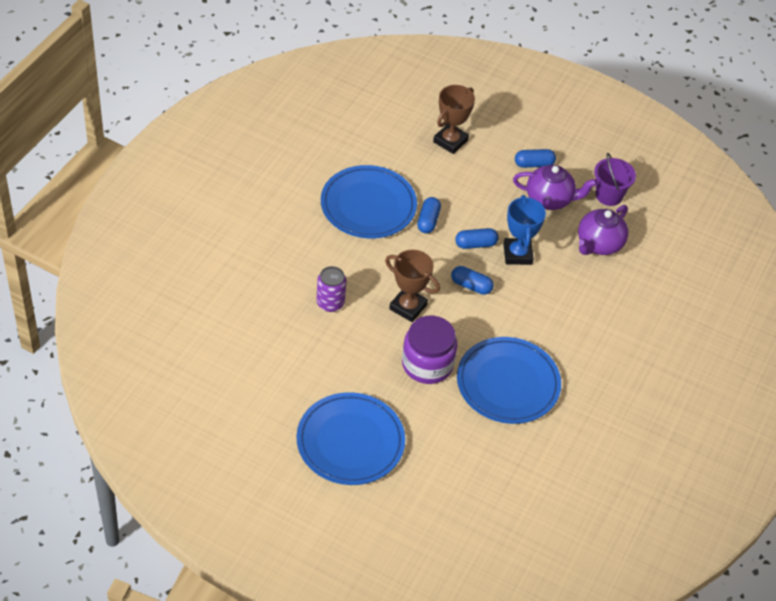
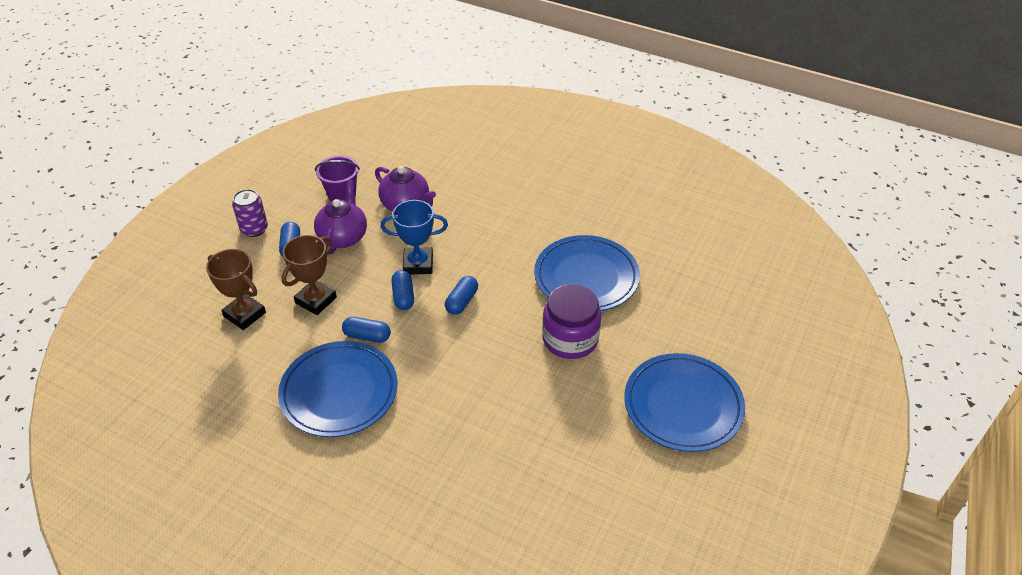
camera: 85 degrees left, 5 degrees down
(330, 303) = (491, 427): purple can -> purple can (254, 229)
(408, 307) = (493, 355): brown trophy -> brown trophy (316, 300)

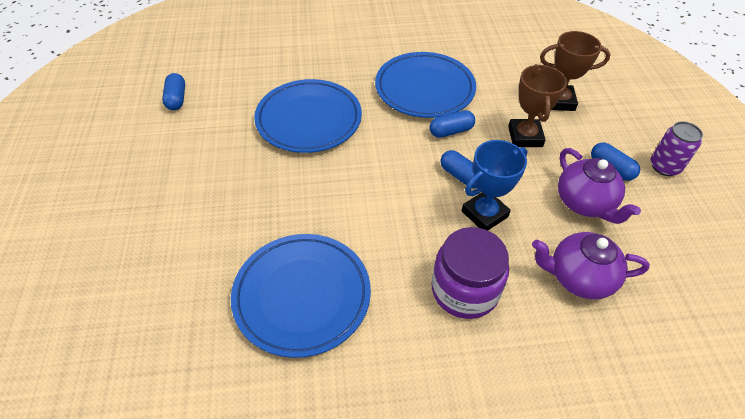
camera: 145 degrees right, 5 degrees up
(342, 195) = (655, 250): purple bucket -> none
(462, 301) = (405, 199): blue capsule -> blue capsule (176, 99)
(570, 339) = (275, 215): purple jar -> purple jar (464, 290)
(683, 405) = (134, 206): blue plate -> blue plate (309, 119)

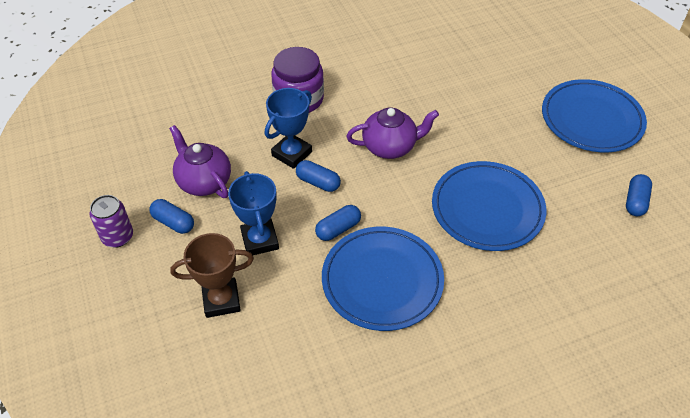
camera: 165 degrees right, 0 degrees up
(176, 99) = (635, 201): blue capsule -> blue capsule turned 45 degrees clockwise
(302, 296) = (409, 74): blue plate -> blue plate (591, 119)
(525, 136) = (260, 240): brown trophy -> blue trophy
(578, 278) = (215, 123): purple teapot -> purple teapot (390, 147)

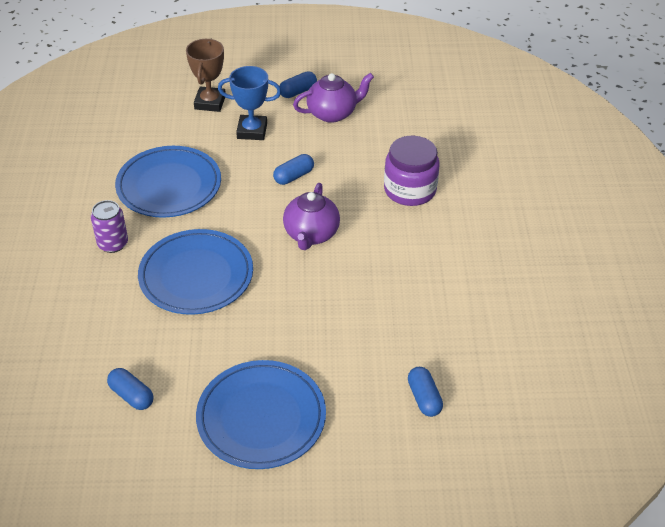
camera: 110 degrees right, 5 degrees down
(118, 237) = (300, 64): purple can -> purple can (113, 244)
(292, 154) = (337, 169): blue trophy -> none
(338, 229) = (235, 175): blue capsule -> blue capsule (424, 398)

